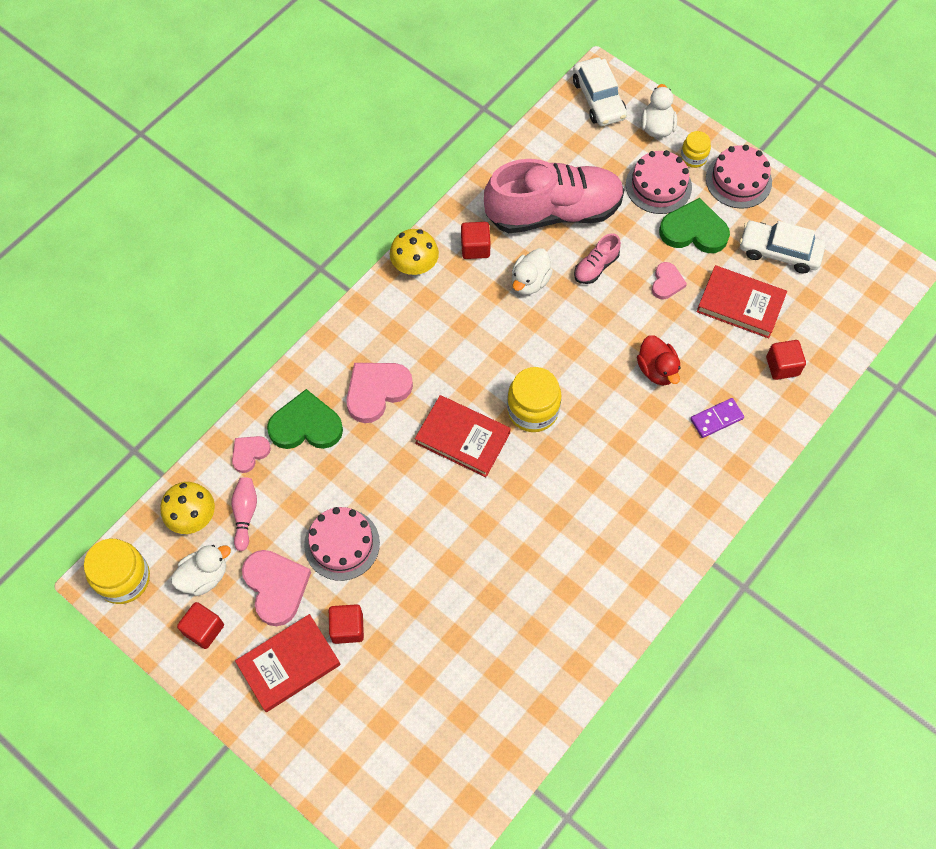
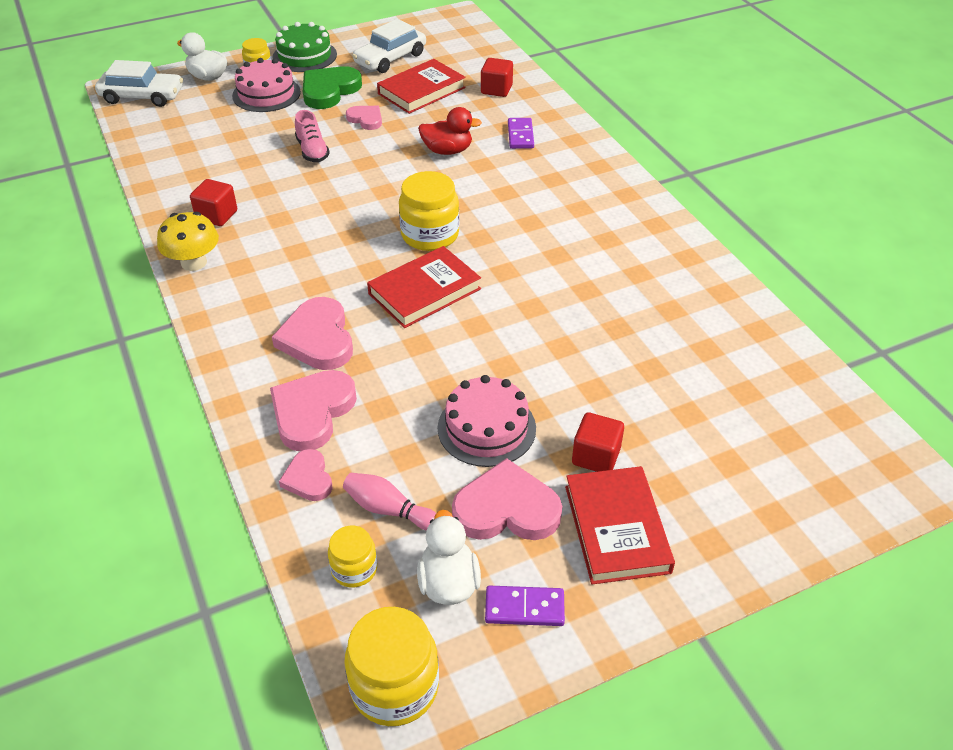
camera: 65 degrees left, 20 degrees down
(192, 517) = (354, 569): yellow mushroom -> yellow jar
(204, 629) = (524, 608): red cube -> purple domino
(306, 425) = (312, 412): green heart -> pink heart
(530, 281) = (289, 193): white duck -> none
(553, 212) = (230, 156): pink shoe -> none
(738, 180) = (304, 56): pink cake -> green cake

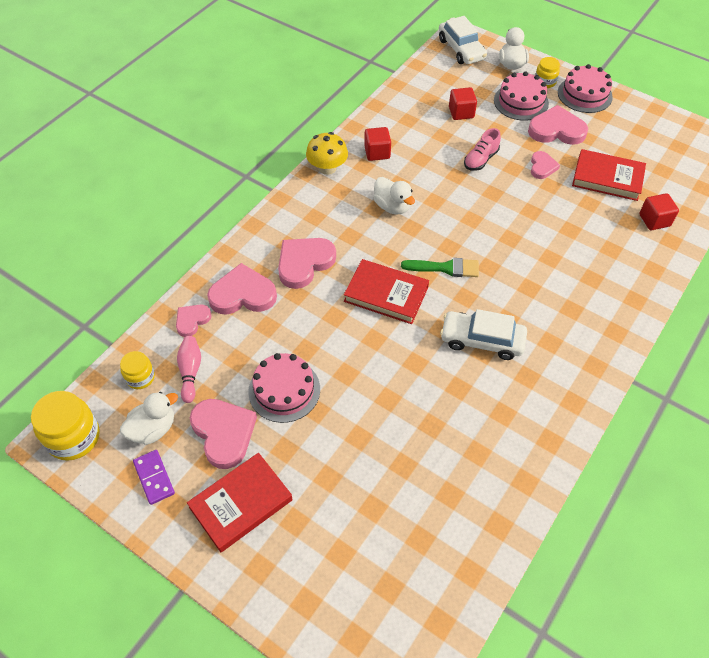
camera: 60 degrees right, 10 degrees up
(304, 56) = (584, 94): green cake -> pink cake
(308, 237) = (392, 206): none -> white duck
(329, 90) = (556, 130): green heart -> pink heart
(390, 59) = (630, 140): white car -> white car (482, 340)
(430, 235) = (445, 268): yellow jar -> green brush
(447, 151) = (548, 230): red duck -> none
(520, 135) = (608, 263): purple domino -> none
(596, 456) = (296, 465): red cube -> red cube (461, 112)

